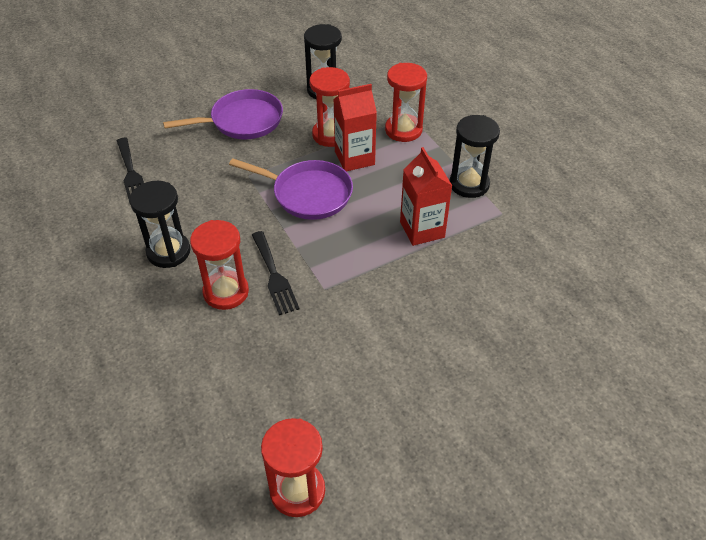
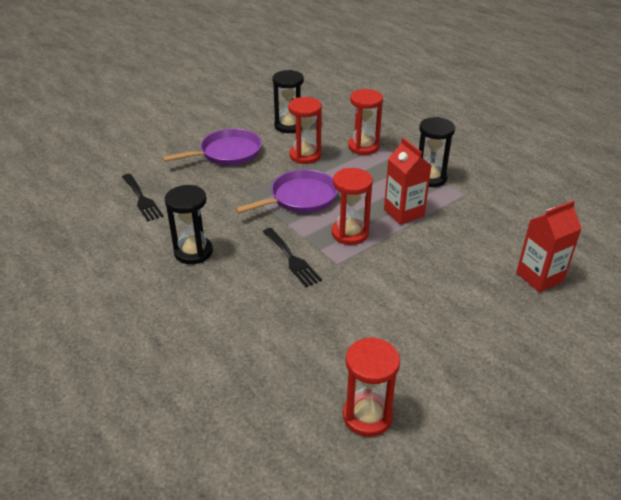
camera: 10 degrees left, 10 degrees down
(226, 292) = (253, 275): red hourglass -> red hourglass (350, 233)
(308, 194) = (300, 198): purple pan -> purple pan turned 45 degrees counterclockwise
(354, 158) = (330, 169): red carton -> red carton (539, 277)

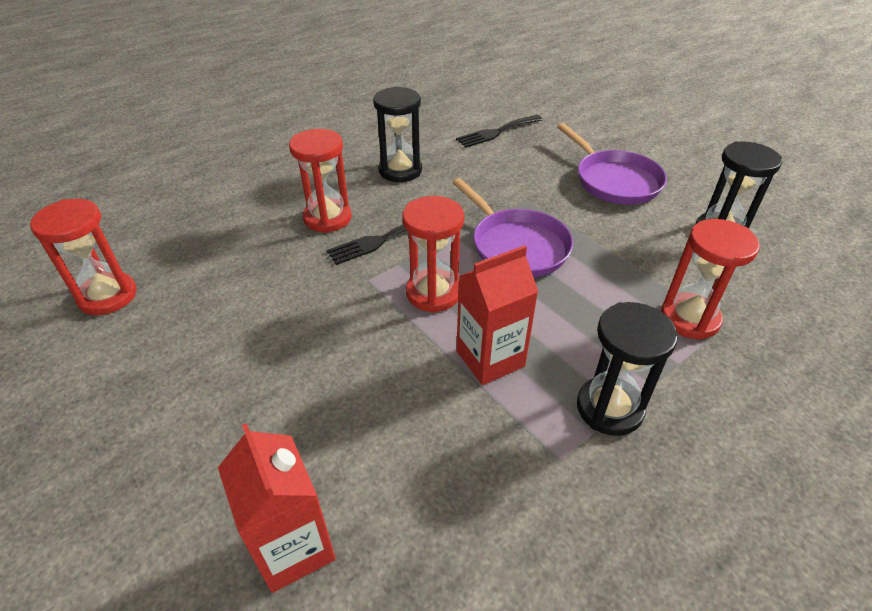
camera: 90 degrees right, 5 degrees up
(305, 155) = (633, 250): red hourglass -> red hourglass (327, 218)

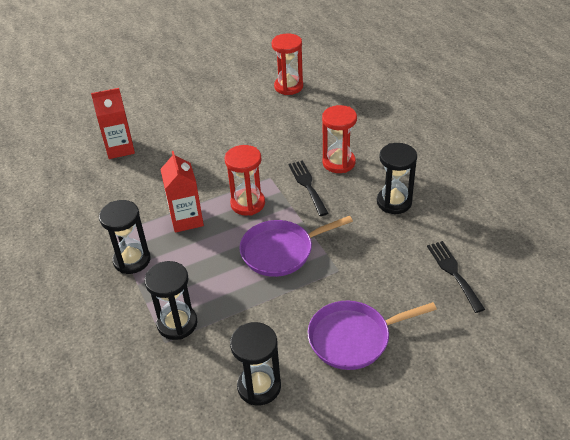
camera: 105 degrees right, 0 degrees up
(689, 318) = (177, 323): red hourglass -> black hourglass

